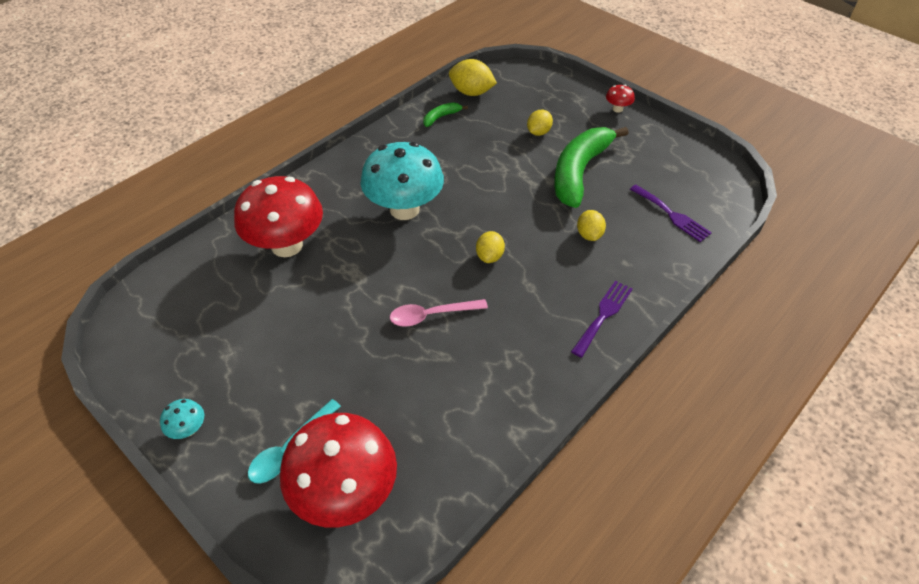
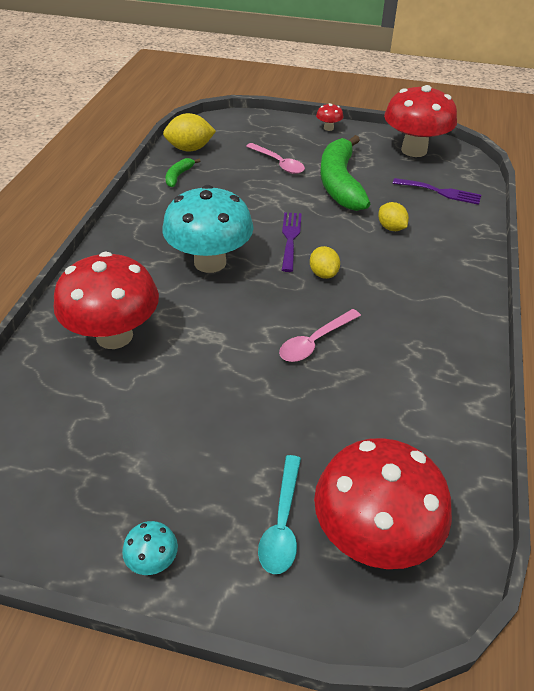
camera: 30 degrees left, 5 degrees down
(538, 132) = (278, 163): yellow lemon -> pink spoon
(603, 315) = (457, 284): purple fork -> purple fork (290, 238)
(684, 160) = (414, 150): none -> red mushroom

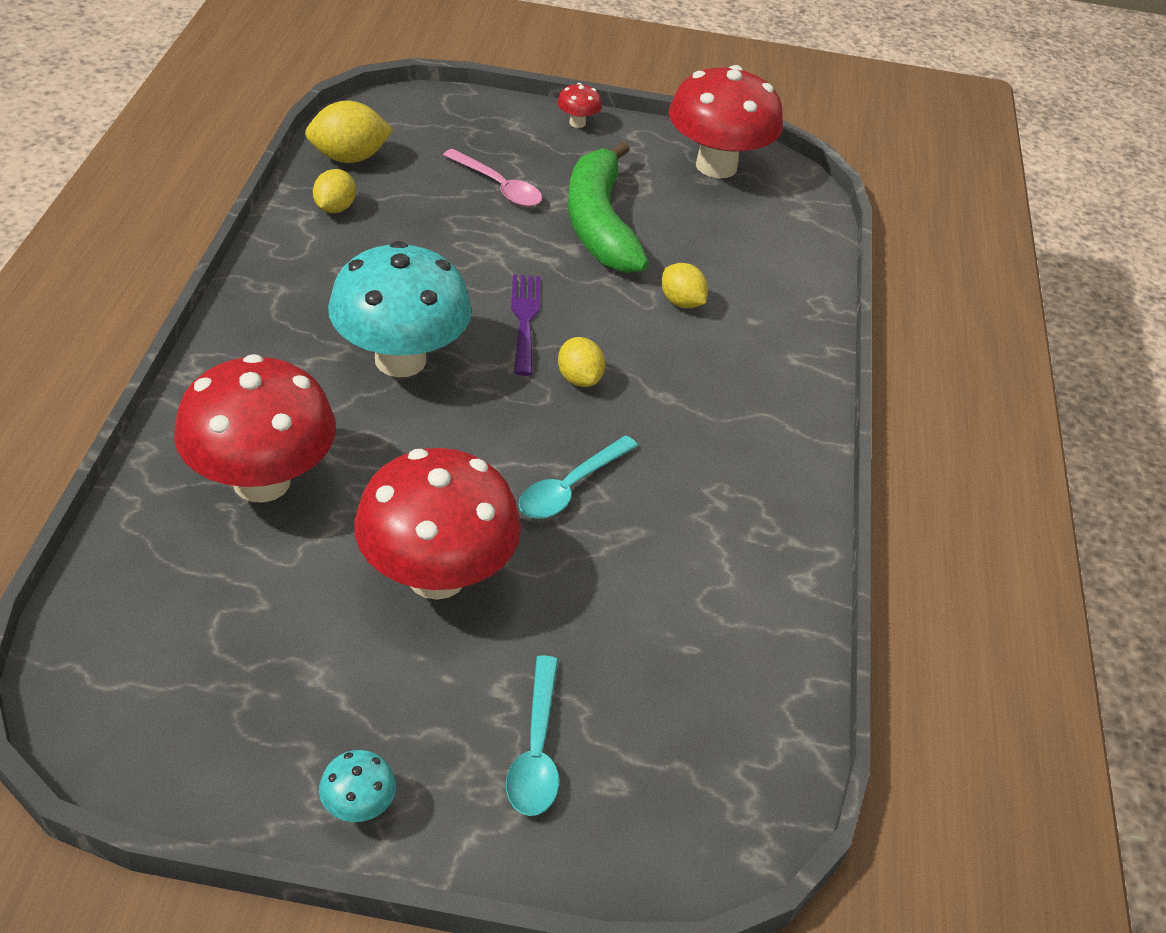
camera: 10 degrees left, 0 degrees up
(178, 176) = (335, 208): green banana -> yellow lemon
(315, 342) = (570, 487): pink spoon -> turquoise spoon
(373, 535) = (662, 762): red mushroom -> red mushroom (436, 575)
(440, 192) = (757, 241): purple fork -> none

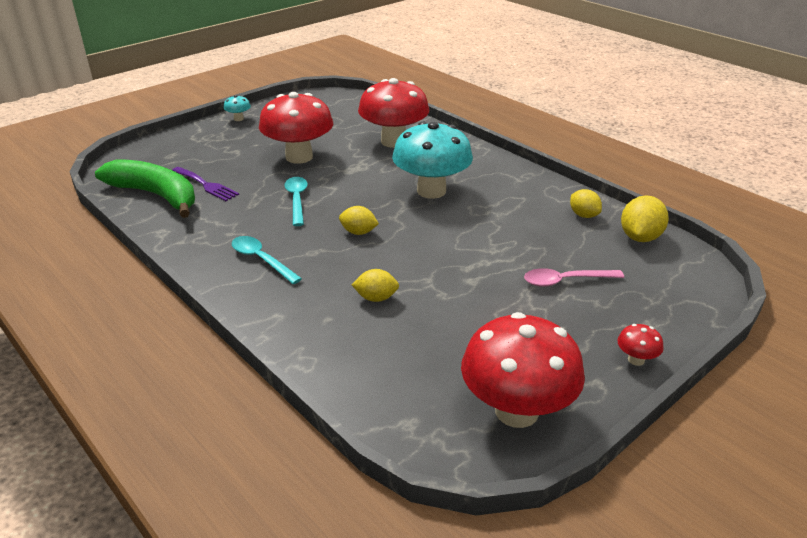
camera: 135 degrees right, 10 degrees down
(525, 319) = (423, 236): purple fork -> purple fork (206, 185)
(536, 749) = (205, 148): turquoise spoon -> turquoise spoon (261, 260)
(600, 224) = (488, 305): green banana -> green banana (156, 195)

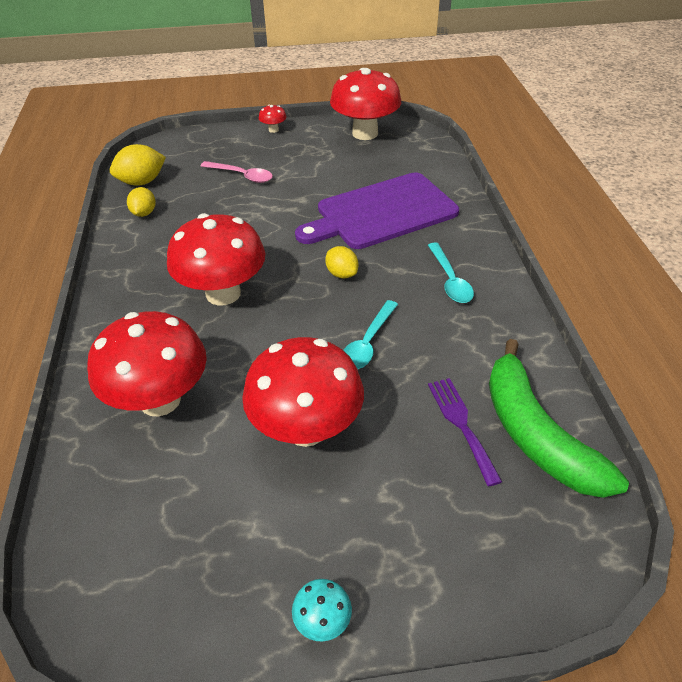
camera: 145 degrees left, 10 degrees up
(376, 298) = (382, 212): yellow lemon -> purple cutting board
(431, 191) = (223, 293): turquoise mushroom -> red mushroom

